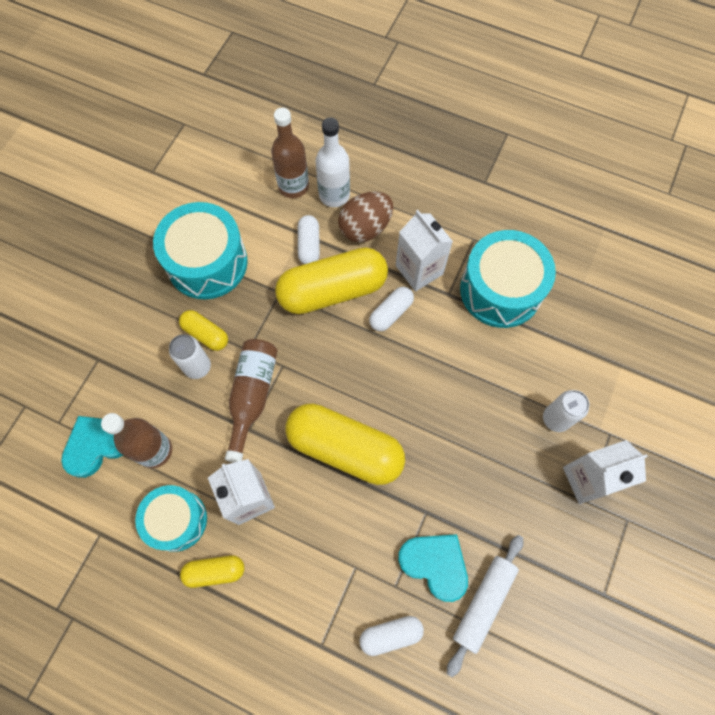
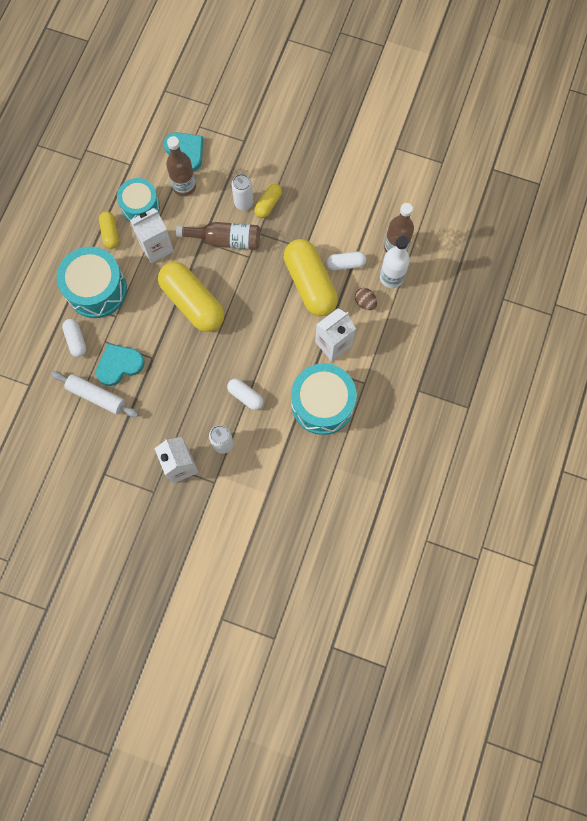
camera: 85 degrees right, 5 degrees up
(207, 262) = (324, 197): turquoise drum -> turquoise drum (96, 289)
(345, 448) = (192, 303): yellow capsule -> yellow capsule turned 60 degrees counterclockwise
(365, 228) = (365, 302): brown egg -> brown egg, size x0.57
(391, 313) = (295, 326): white capsule -> white capsule (245, 396)
(435, 564) = (119, 365): turquoise heart -> turquoise heart turned 150 degrees counterclockwise

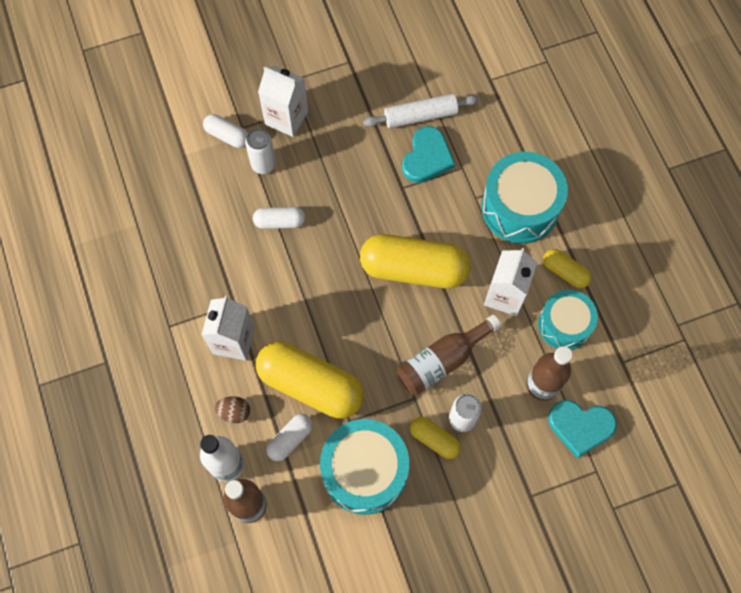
camera: 140 degrees right, 5 degrees down
(76, 340) = (489, 148): white capsule -> white capsule (227, 136)
(268, 204) = (434, 439): yellow capsule -> yellow capsule turned 45 degrees counterclockwise
(322, 404) = (196, 272): turquoise drum -> turquoise drum (364, 471)

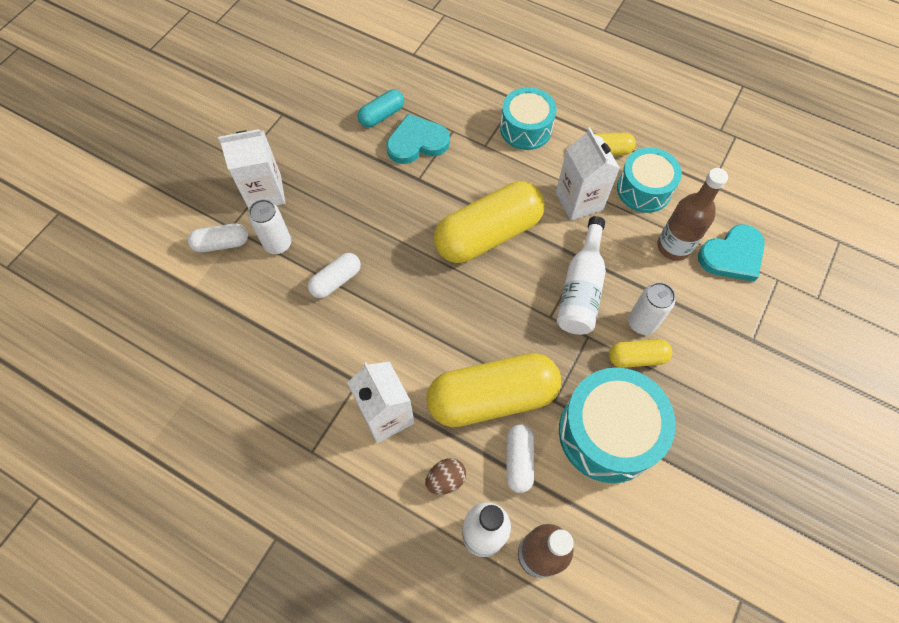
camera: 40 degrees left, 5 degrees down
(420, 116) = (382, 115): white rolling pin -> turquoise capsule
(427, 157) = (417, 142): turquoise heart -> turquoise heart turned 90 degrees counterclockwise
(442, 360) = (581, 288): brown bottle -> white bottle
(520, 207) = (526, 129): turquoise drum -> turquoise drum, size x0.65

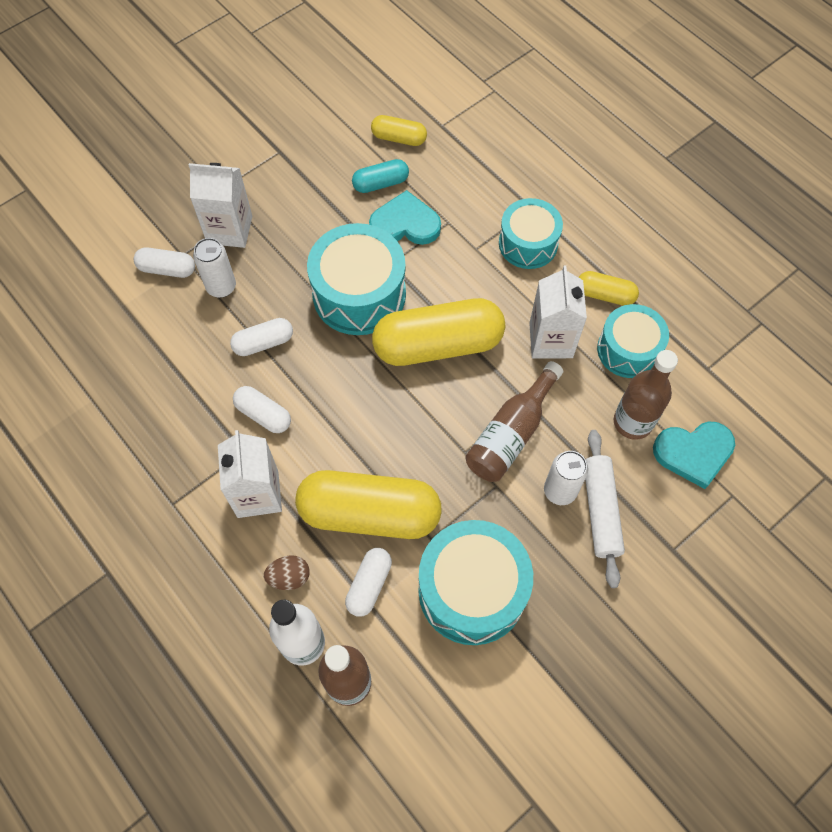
camera: 20 degrees right, 0 degrees up
(362, 343) = (263, 414): none -> white capsule
(403, 213) = (359, 294): none -> turquoise drum
(581, 288) = (511, 434): white bottle -> brown bottle
(637, 357) = (538, 525): yellow capsule -> yellow capsule (399, 138)
(681, 327) = (600, 510): none -> white rolling pin

